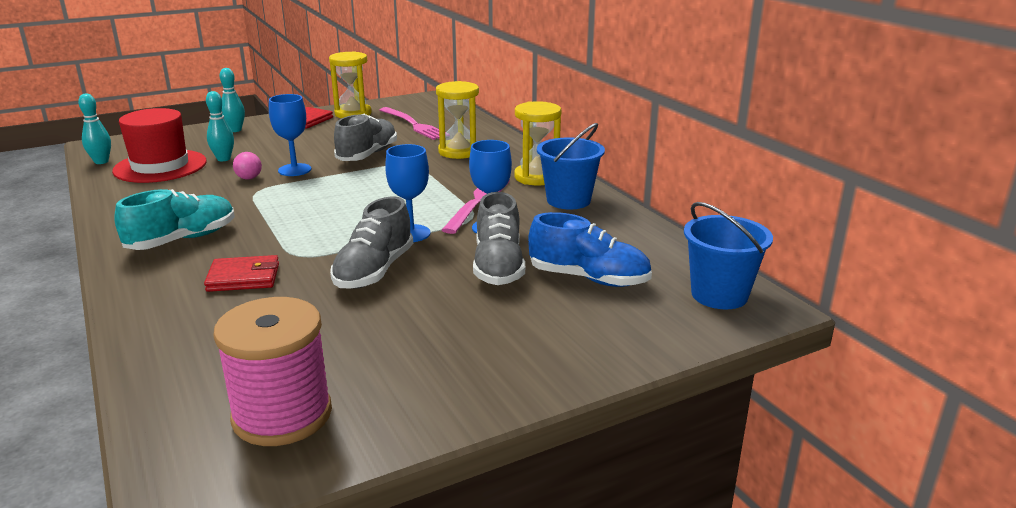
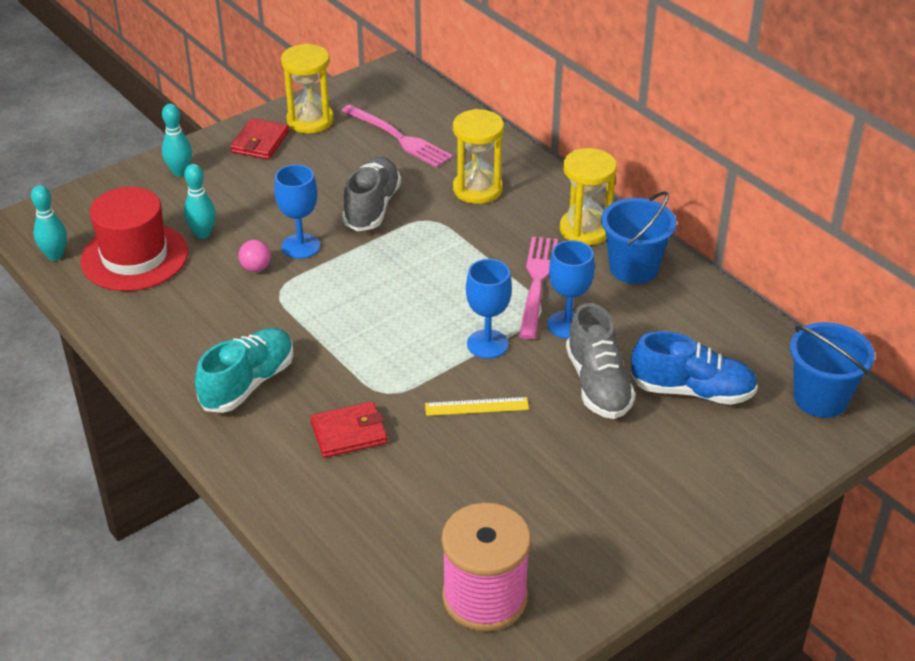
camera: 10 degrees left, 15 degrees up
(374, 271) = (476, 406): grey shoe -> yellow ruler

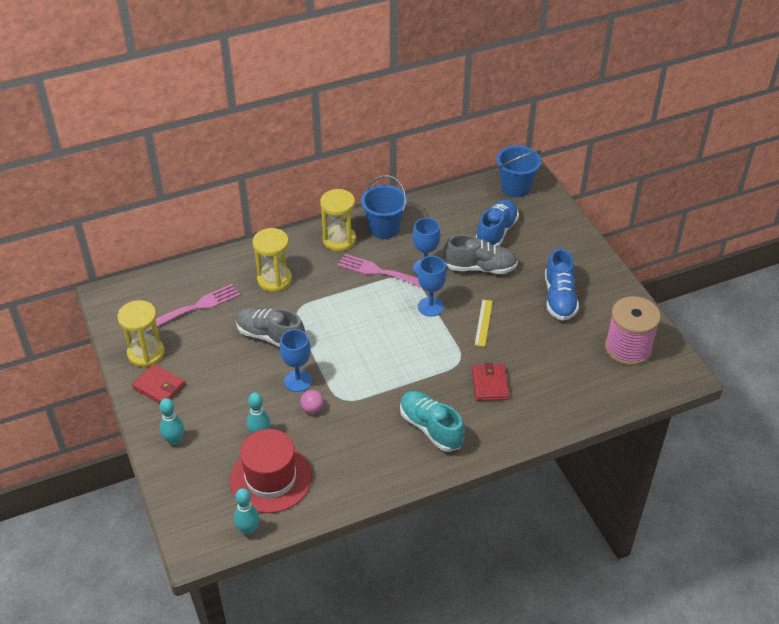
camera: 75 degrees left, 5 degrees up
(570, 490) = (559, 298): none -> blue shoe

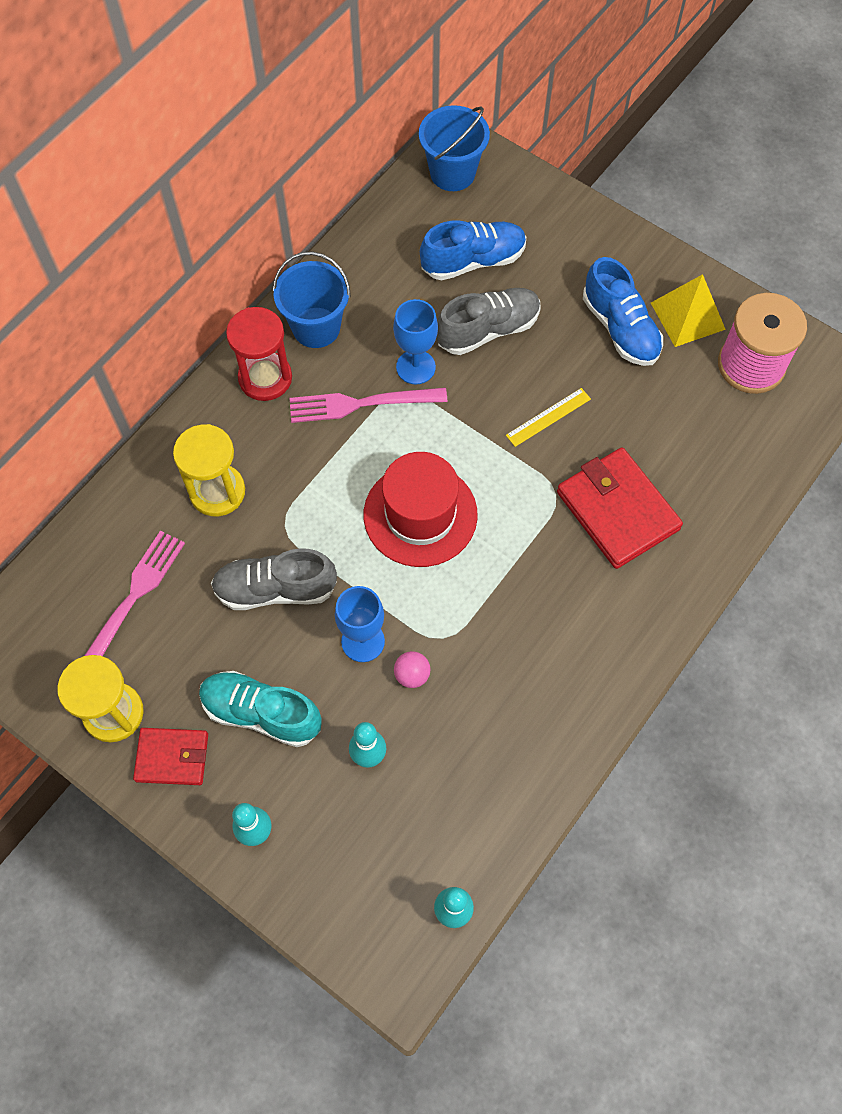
camera: 30 degrees left, 20 degrees up
(271, 478) = (429, 815): red hat -> red hat (420, 515)
(339, 240) = (265, 378): yellow hourglass -> red hourglass
(430, 307) = (463, 427): blue goblet -> none
(431, 428) = (586, 619): turquoise shoe -> turquoise shoe (261, 713)
(483, 322) = (548, 417): yellow ruler -> yellow ruler turned 75 degrees clockwise
(490, 384) = (617, 511): red wallet -> red wallet, size x1.65
(496, 232) = (473, 261): blue shoe -> blue shoe turned 75 degrees clockwise
(606, 308) = (688, 316): none -> yellow pyramid

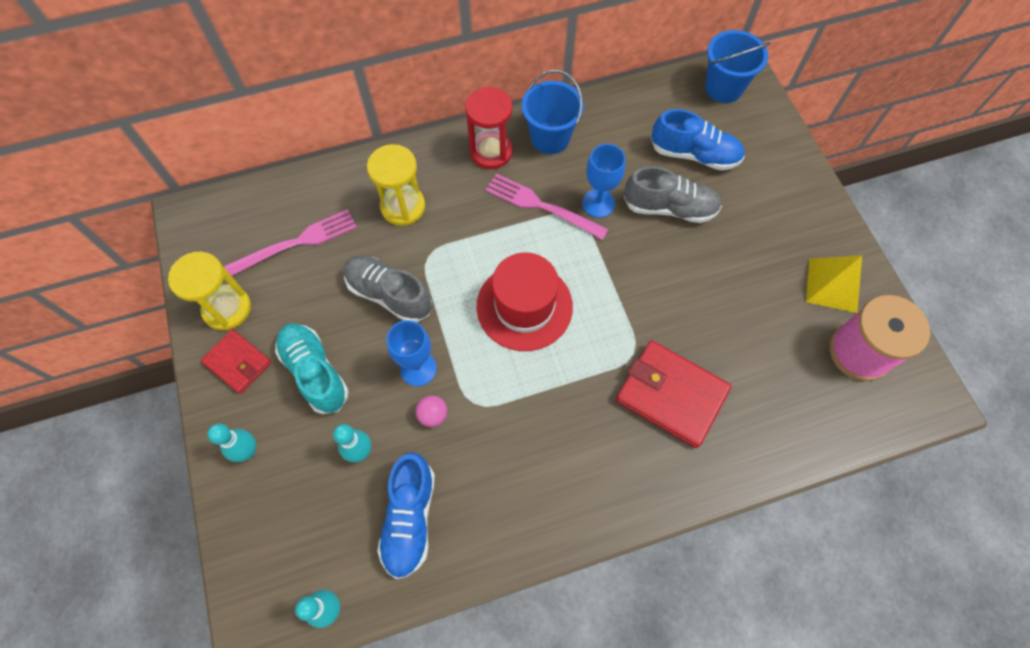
camera: 35 degrees right, 0 degrees up
(548, 417) = (669, 295): yellow ruler -> none
(617, 511) = (671, 395): red wallet -> red wallet turned 60 degrees counterclockwise
(620, 328) = (771, 263): blue shoe -> blue shoe (410, 518)

